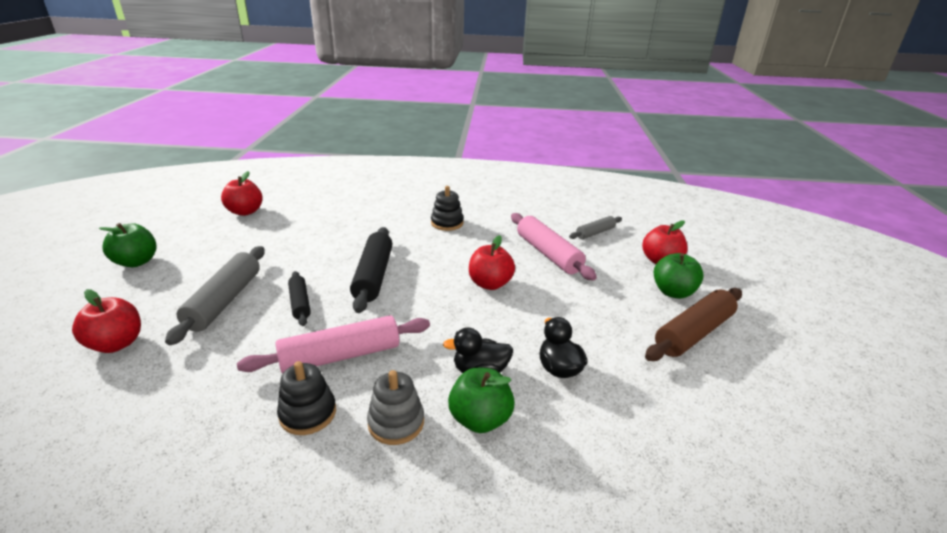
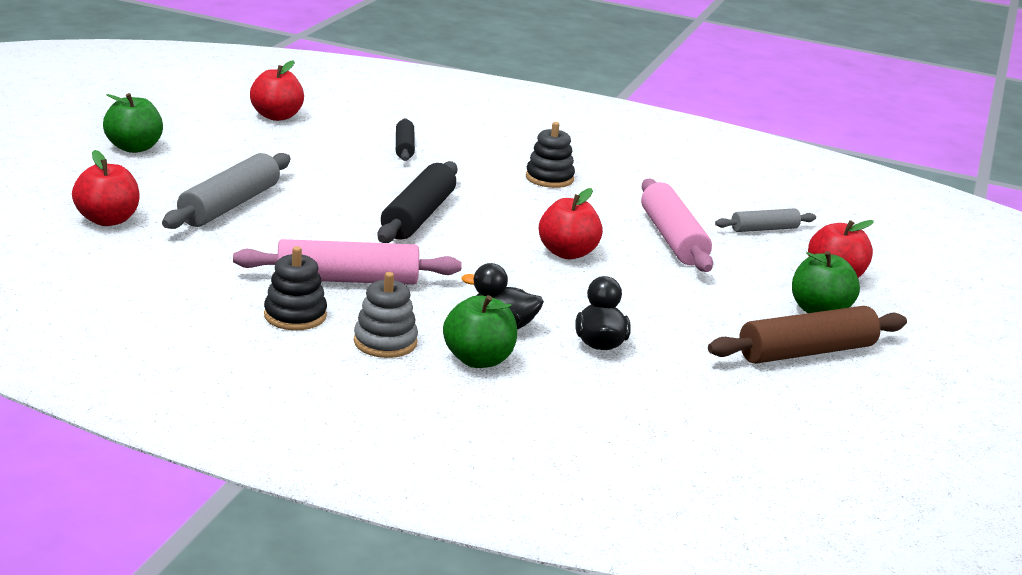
camera: 15 degrees right, 5 degrees down
(300, 303) = (317, 225): black rolling pin -> black rolling pin (404, 147)

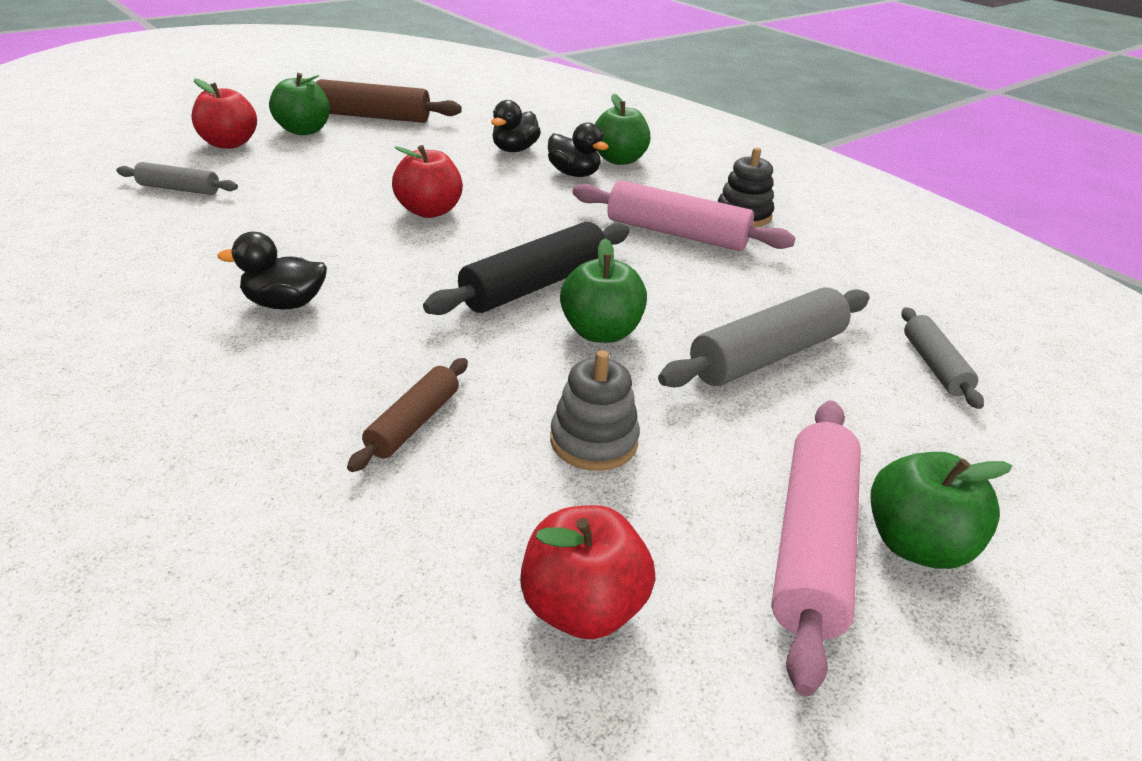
camera: 150 degrees left, 10 degrees up
(108, 220) = (934, 365): red apple -> grey rolling pin
(347, 198) = (600, 332): none -> green apple
(385, 342) = (680, 183): grey stacking toy -> grey stacking toy (593, 441)
(404, 147) = (414, 423): black rolling pin -> brown rolling pin
(549, 178) = (285, 304): black stacking toy -> black duck
(672, 238) = (296, 201): pink rolling pin -> pink rolling pin (811, 543)

